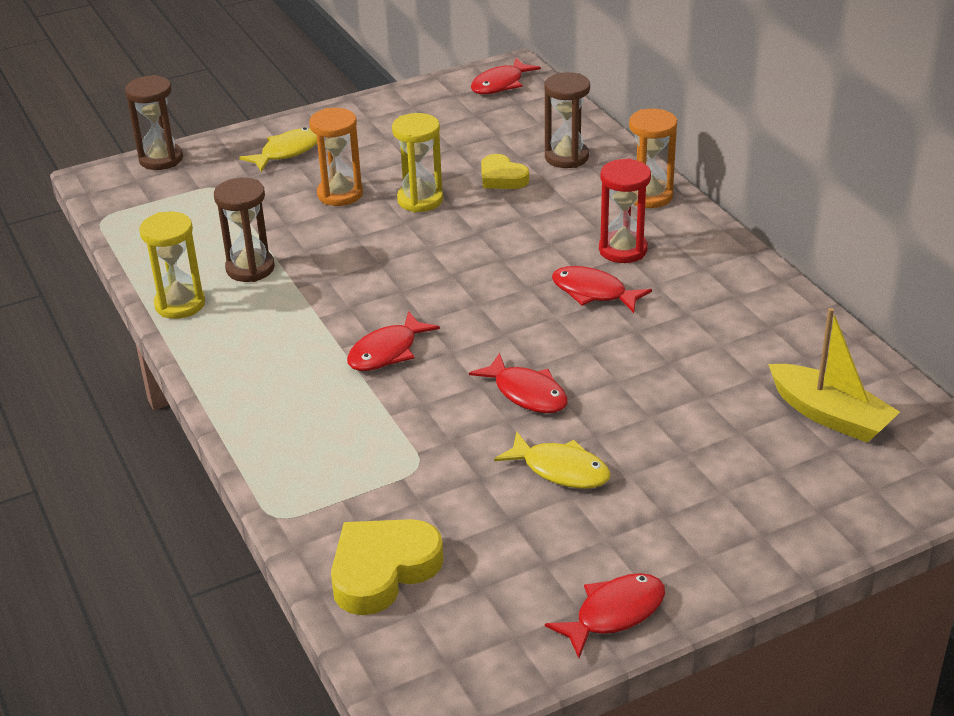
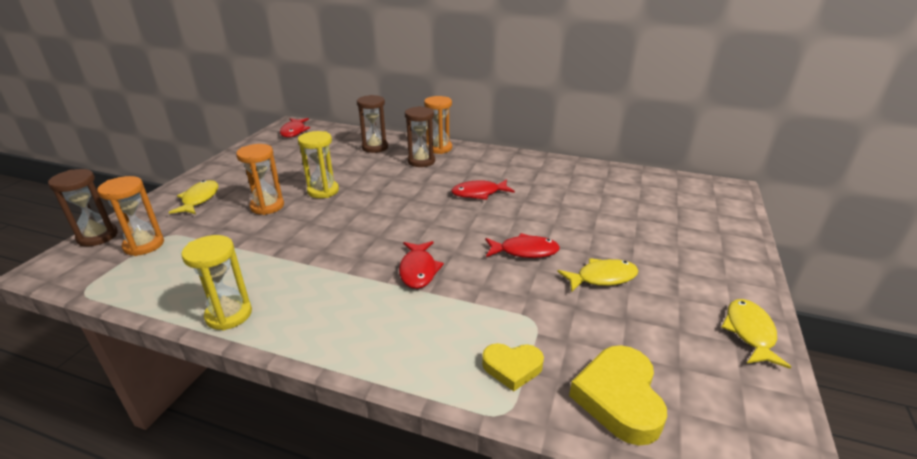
camera: 45 degrees left, 5 degrees down
(187, 189) = (144, 245): none -> orange hourglass
(250, 268) = (257, 268): brown hourglass -> brown hourglass (421, 161)
(502, 178) = (355, 166): yellow heart -> yellow heart (512, 368)
(614, 614) = (750, 332): red fish -> yellow fish
(623, 250) = (462, 172): red hourglass -> none
(829, 415) = (652, 195): yellow boat -> none

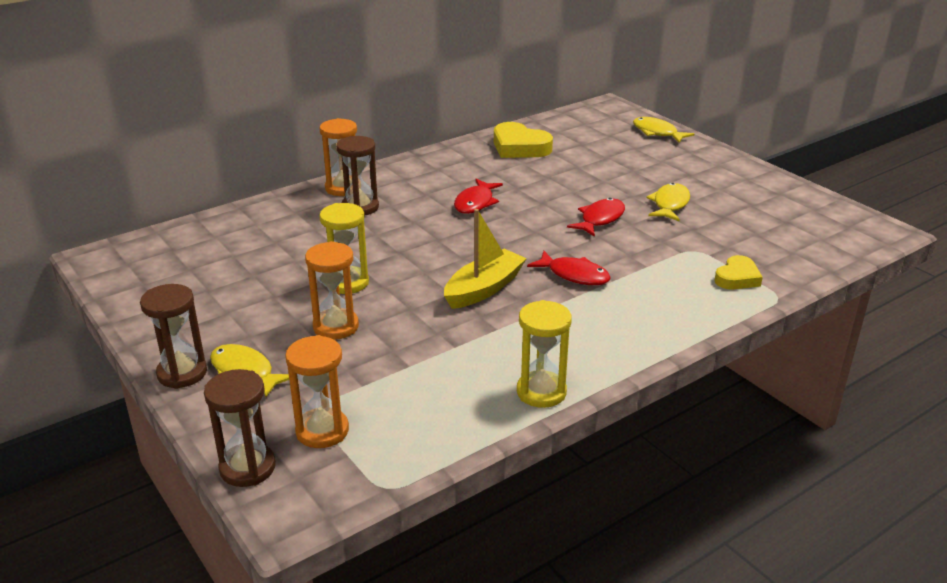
camera: 55 degrees left, 0 degrees up
(294, 131) = (129, 261): red fish -> none
(359, 239) = (484, 289): none -> yellow boat
(375, 147) = (278, 222): brown hourglass -> brown hourglass (182, 373)
(619, 398) = (796, 252): yellow heart -> yellow heart (519, 147)
(750, 332) = (775, 185): yellow fish -> yellow fish (657, 132)

